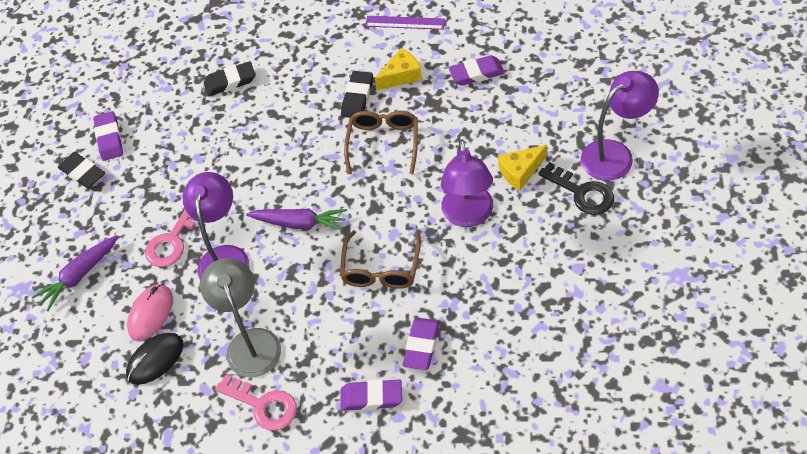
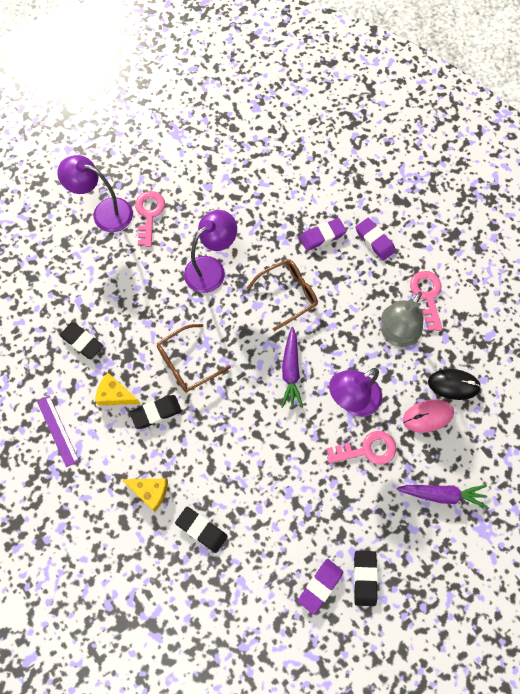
camera: 135 degrees left, 15 degrees up
(300, 223) = (291, 371): purple carrot -> purple carrot turned 150 degrees counterclockwise
(476, 73) = (82, 342): purple eraser -> black eraser
(520, 171) = (155, 259): yellow cheese -> yellow cheese (150, 491)
(582, 193) = (149, 214): black key -> pink key

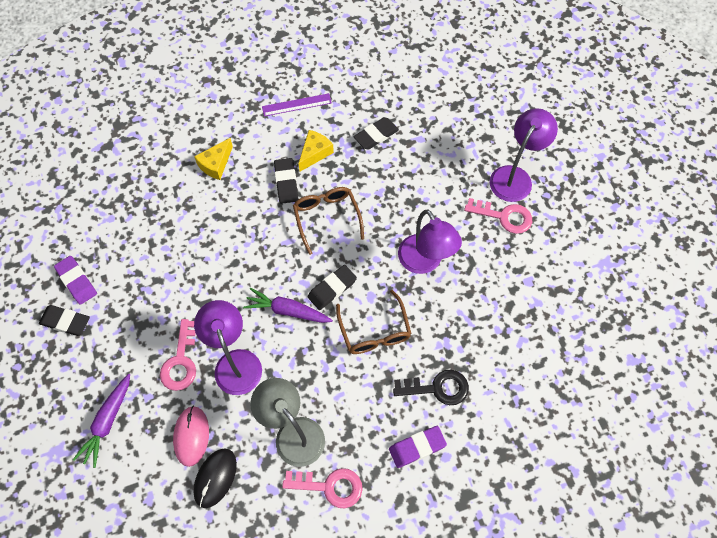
camera: 105 degrees right, 5 degrees down
(201, 529) = (166, 197): black eraser -> black eraser (332, 289)
(322, 236) = (437, 388): purple eraser -> black key

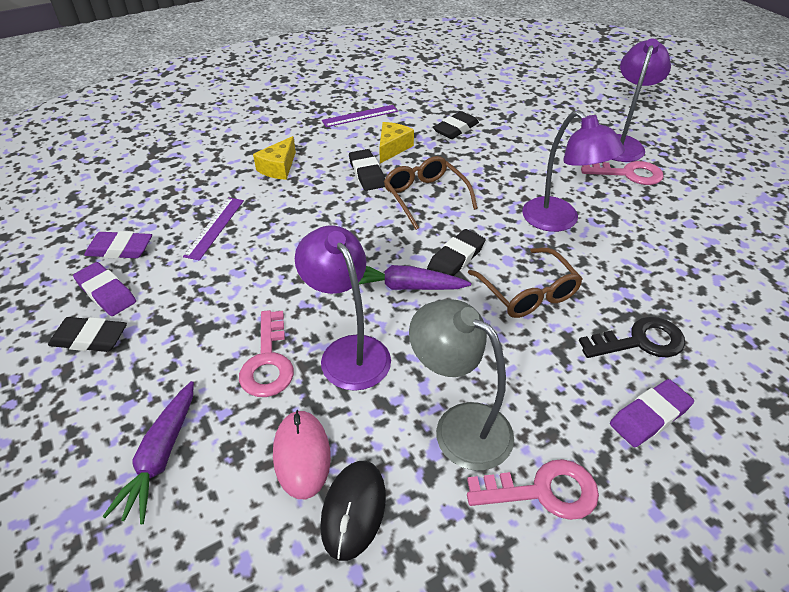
camera: 10 degrees left, 20 degrees down
(87, 239) = (120, 249): none -> purple eraser
(158, 227) = (215, 227): none -> purple ruler

